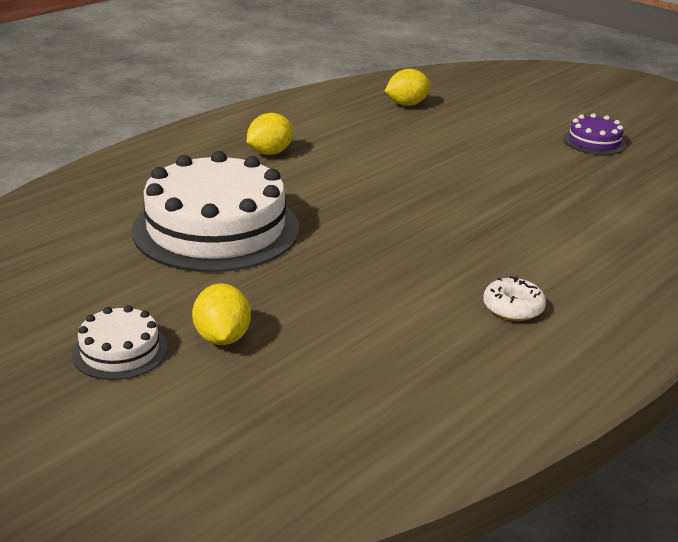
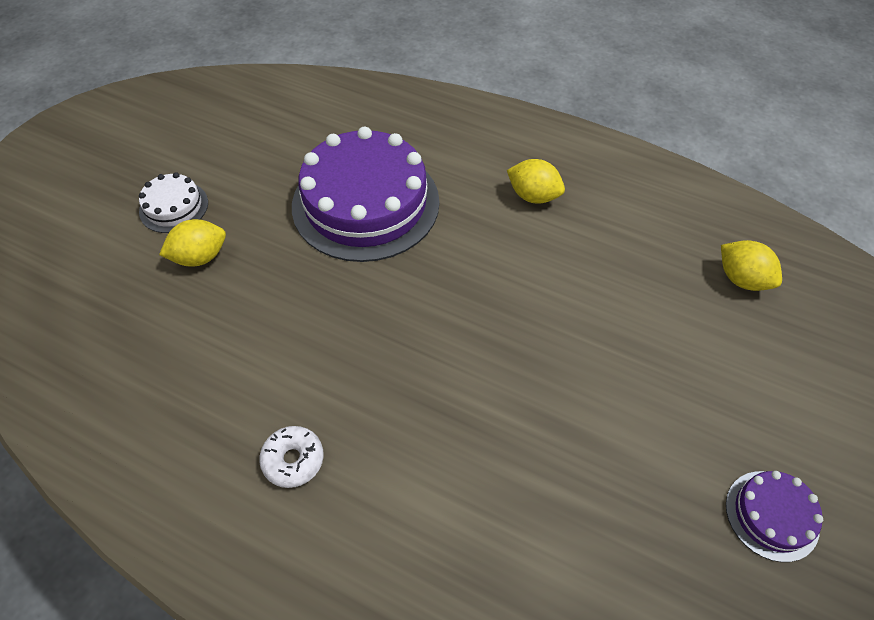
camera: 75 degrees right, 25 degrees up
(216, 228) = (365, 203): white cake -> purple cake

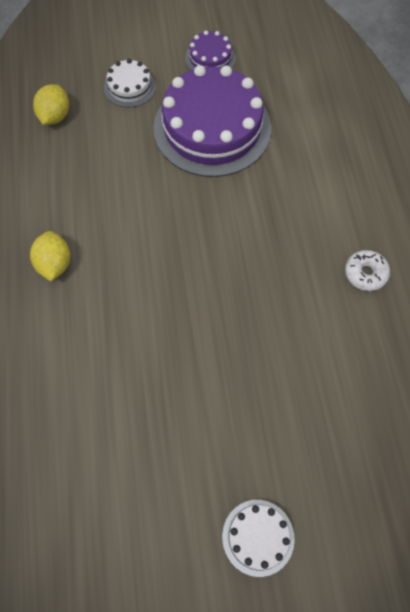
camera: 125 degrees left, 10 degrees up
(200, 257) = (286, 463): yellow lemon -> none
(365, 203) = (143, 378): purple cake -> purple cake (212, 128)
(756, 378) = (129, 87): none -> white cake

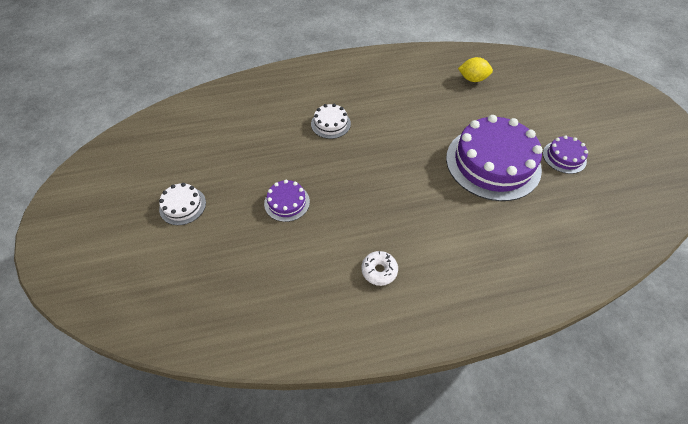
camera: 85 degrees right, 10 degrees down
(54, 264) = (360, 93): yellow lemon -> none
(129, 87) = (513, 113): white cake -> white cake (330, 124)
(260, 378) = (287, 202): none -> purple cake

